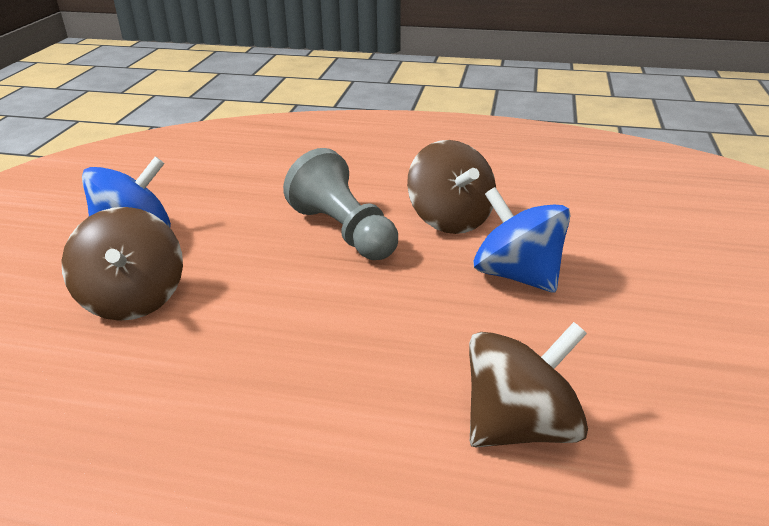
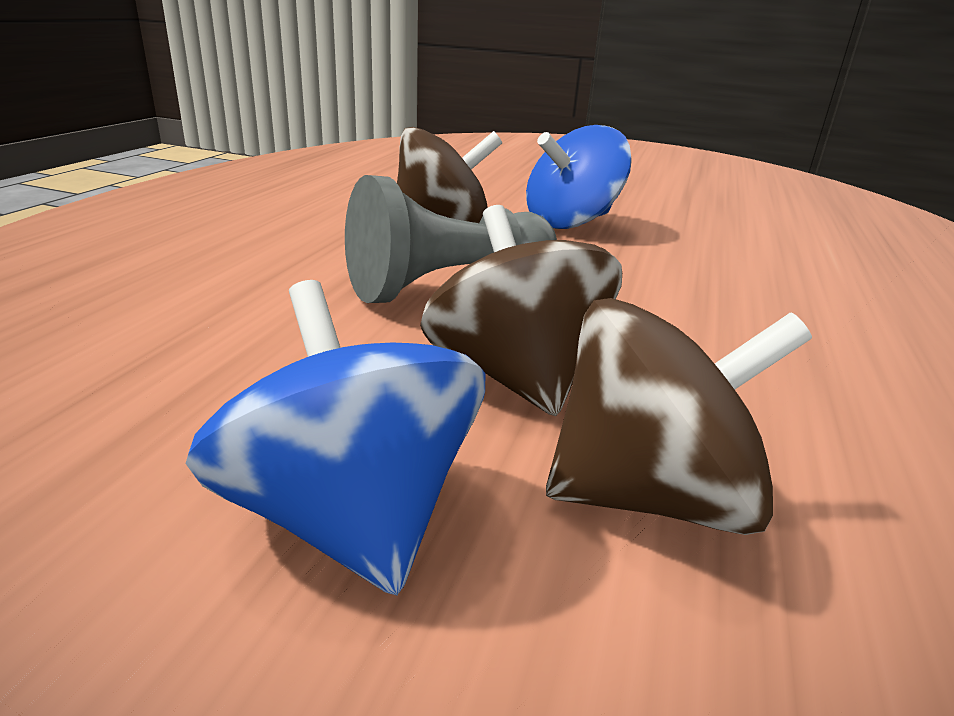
camera: 85 degrees left, 5 degrees down
(520, 426) = (797, 253): brown spinning top -> brown spinning top (515, 376)

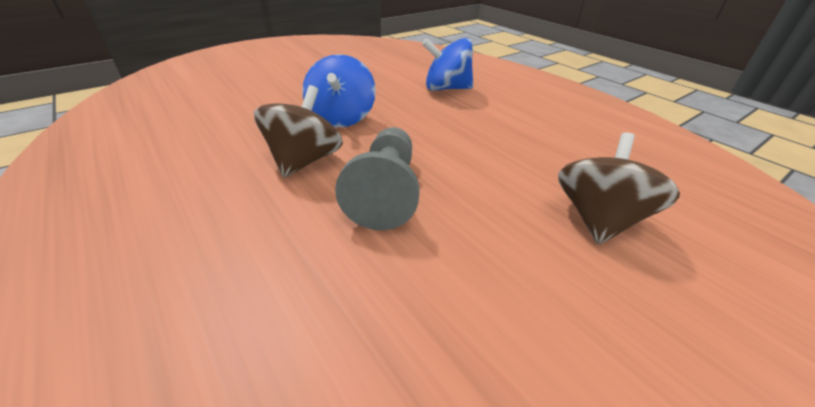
camera: 55 degrees left, 10 degrees up
(351, 516) = (590, 309): blue spinning top -> blue spinning top (446, 88)
(515, 376) = (498, 212): brown spinning top -> none

